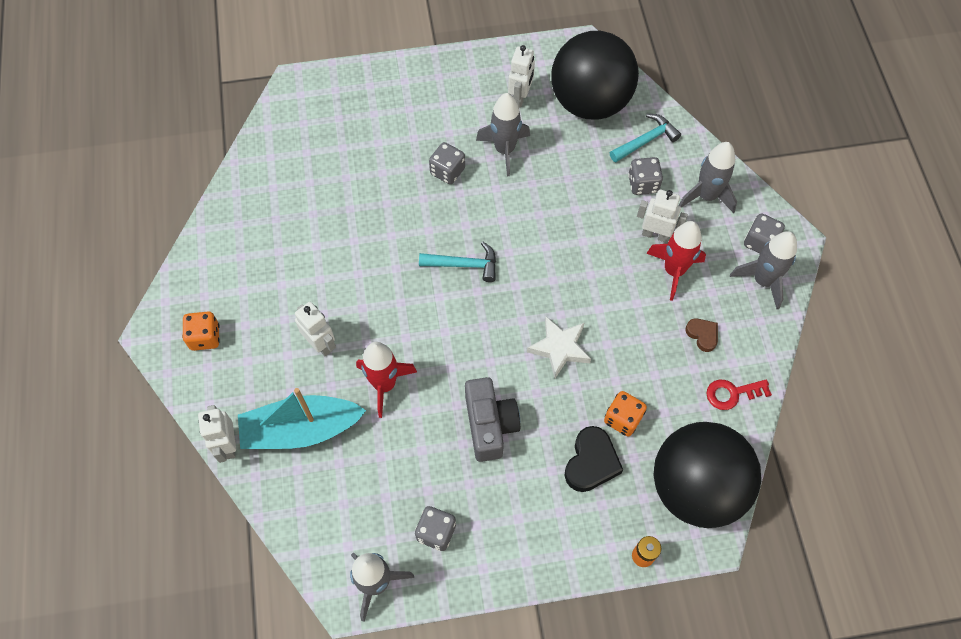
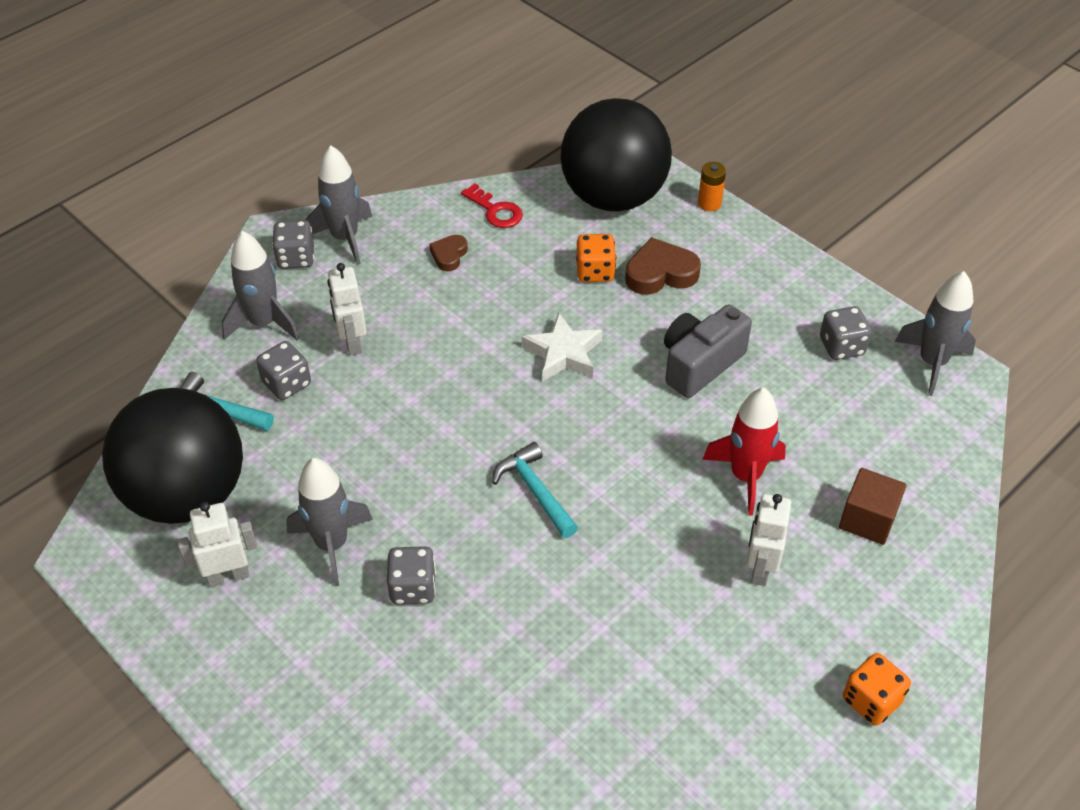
camera: 125 degrees left, 15 degrees down
(228, 445) = (954, 576): white robot -> none
(301, 429) = (867, 519): turquoise boat -> brown cube
(591, 462) = (660, 273): black heart -> brown heart
(674, 271) = (388, 307): red rocket -> none

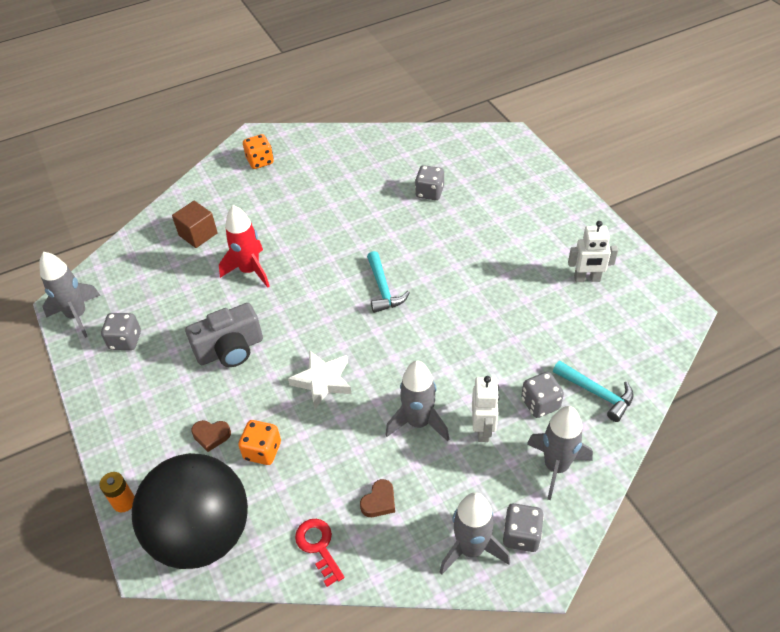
camera: 160 degrees left, 0 degrees up
(187, 495) = (616, 334): black ball -> none
(332, 544) = (520, 283): grey rocket -> grey rocket (418, 422)
(413, 588) = (474, 251): grey dice -> grey dice (429, 192)
(660, 273) = (211, 436): brown heart -> brown heart, size x0.59
(760, 568) = (274, 223): white robot -> none

